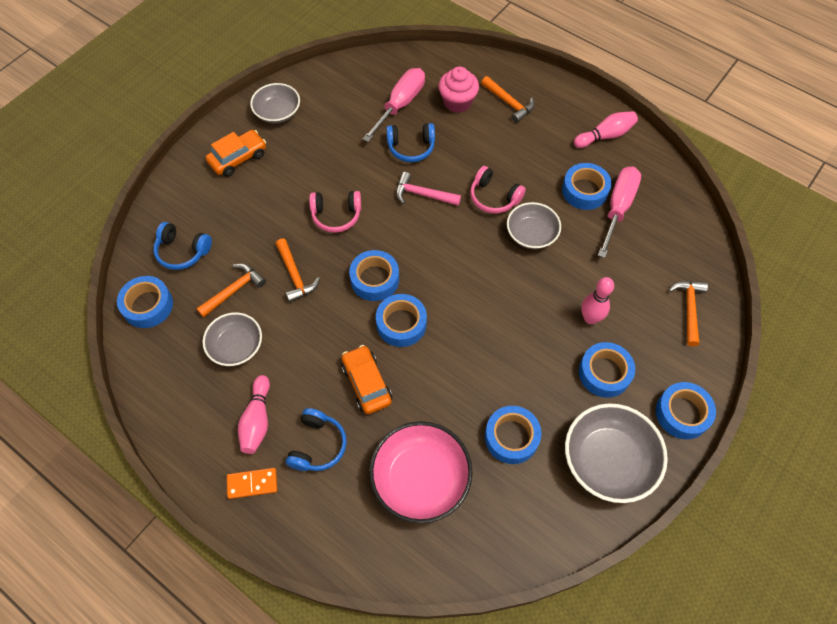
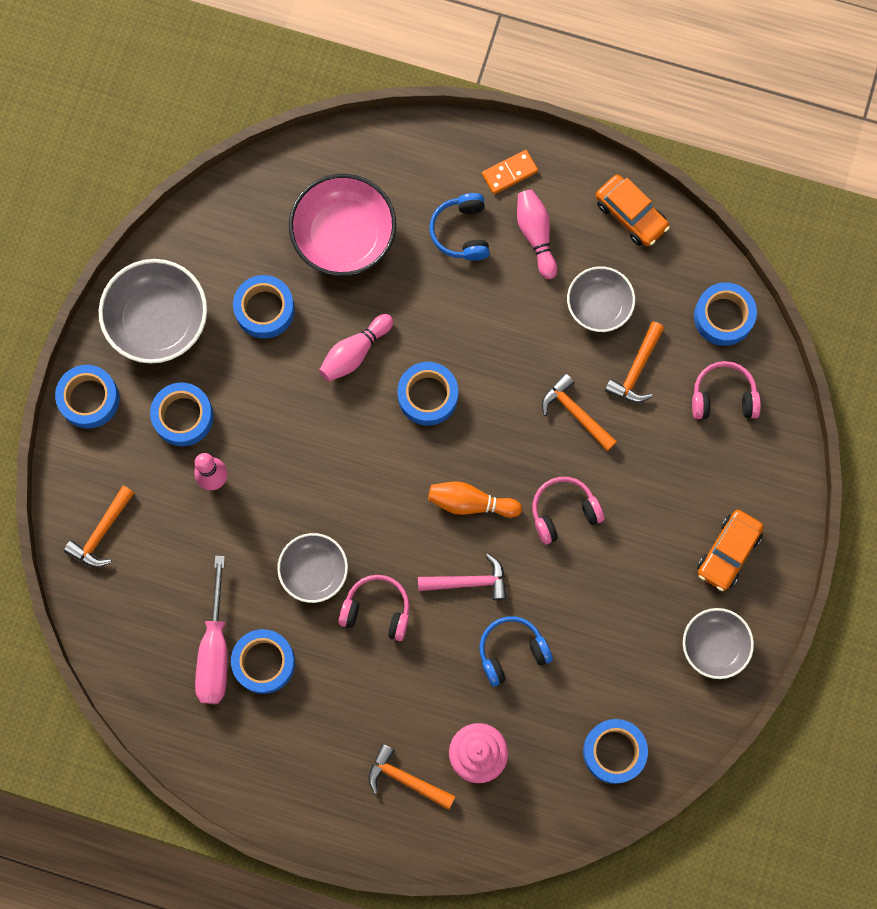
camera: 160 degrees right, 15 degrees up
(182, 251) = (723, 396): blue headphones -> pink headphones
(367, 383) = (438, 314): orange car -> orange car (631, 215)
(375, 279) = (480, 441): blue tape -> blue tape (614, 752)
(400, 105) = (554, 720): pink screwdriver -> none
(400, 241) = (470, 503): none -> orange bowling pin
(605, 136) = (258, 767): pink bowling pin -> pink bowling pin (354, 352)
(689, 309) = (101, 532): orange hammer -> orange hammer turned 45 degrees clockwise

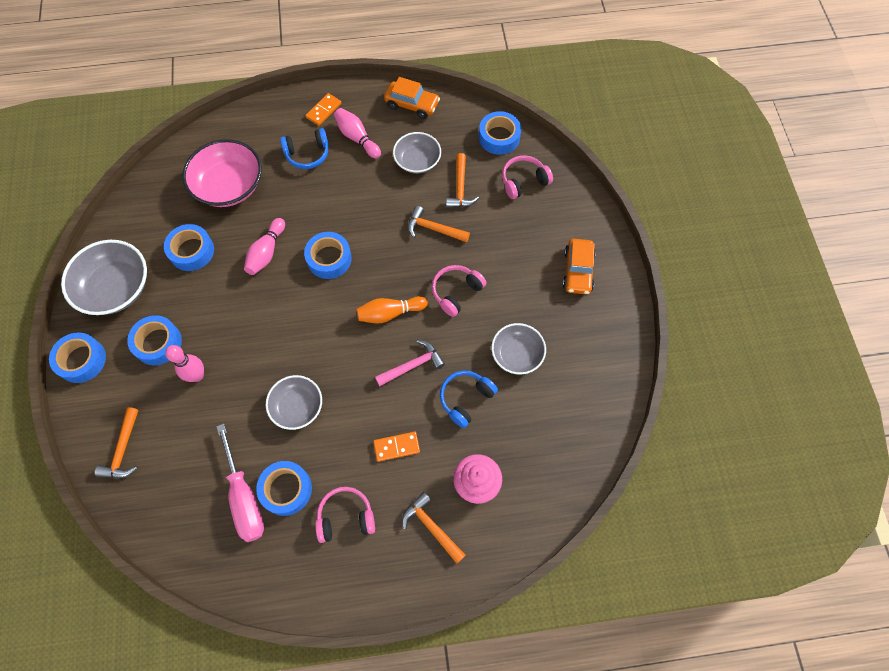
camera: 25 degrees left, 10 degrees down
(377, 610) = (355, 413): pink headphones -> pink headphones (345, 517)
(406, 779) = (431, 527): orange hammer -> orange hammer turned 45 degrees clockwise
(407, 671) = (396, 447): none -> orange domino
(461, 232) = (307, 154): blue headphones -> blue headphones turned 75 degrees counterclockwise
(614, 752) = (572, 435): blue tape -> none
(715, 645) = (601, 333): grey bowl -> grey bowl (517, 354)

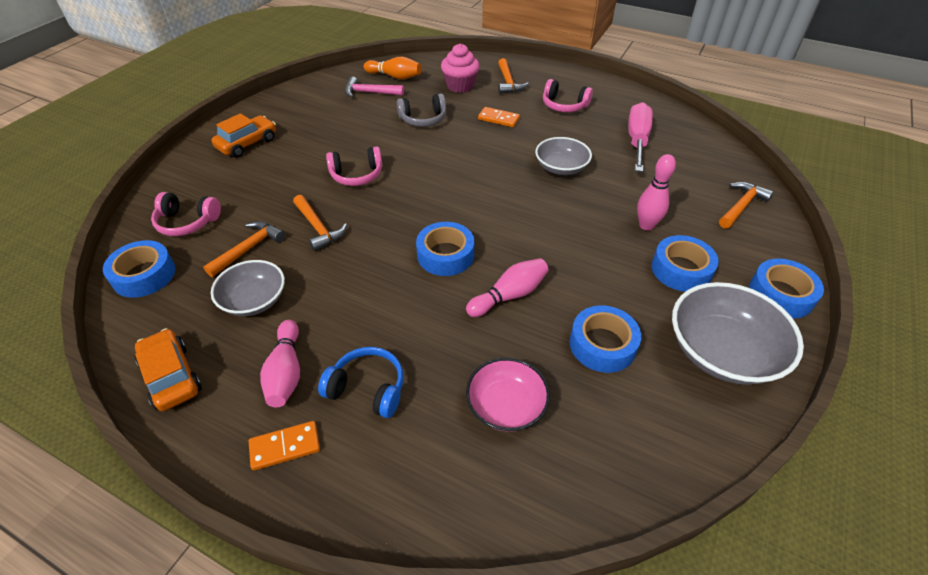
camera: 145 degrees left, 20 degrees down
(229, 186) = (506, 406): pink bowl -> pink bowl, size x0.64
(286, 489) = (600, 132): blue tape -> none
(390, 313) = (428, 188): orange bowling pin -> orange bowling pin (395, 76)
(413, 365) = (443, 150): pink hammer -> pink hammer (370, 92)
(465, 399) = (423, 119): blue headphones -> grey headphones
(517, 354) = (358, 123): grey bowl -> none

